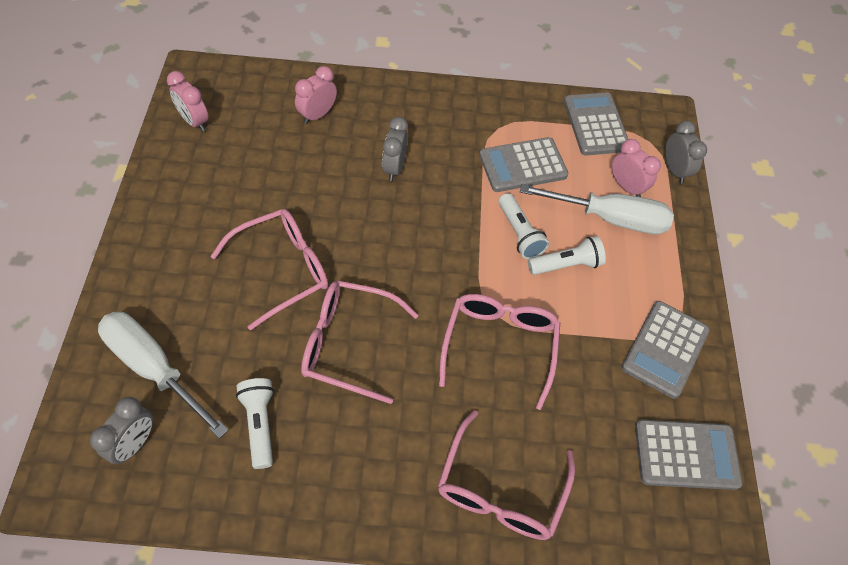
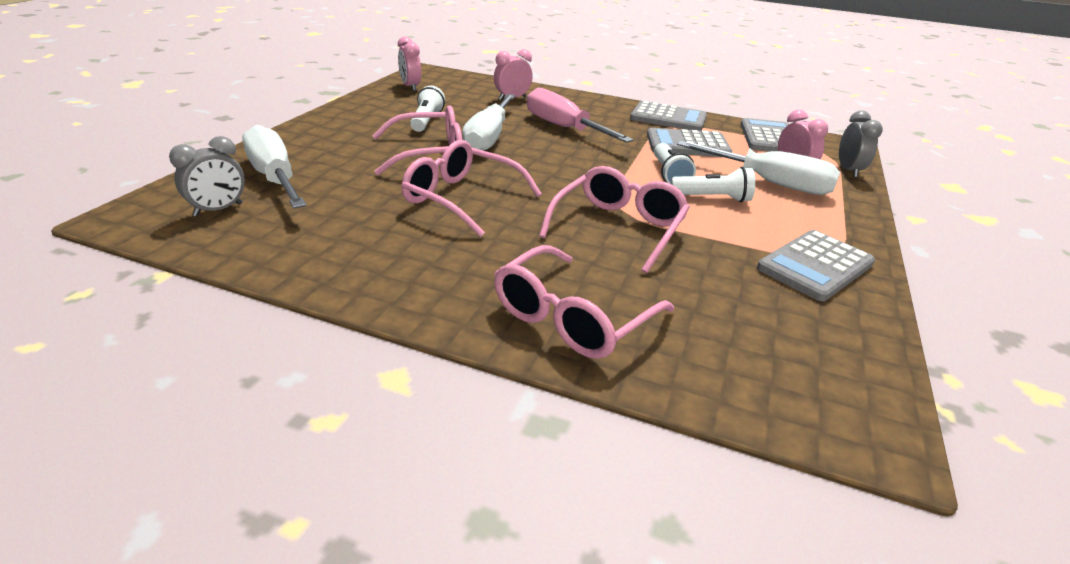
camera: 20 degrees right, 25 degrees down
(260, 424) = (341, 223): white flashlight -> white flashlight (426, 121)
(327, 215) = (488, 138): none -> white screwdriver
(394, 168) = (564, 128): grey clock -> pink screwdriver
(686, 455) = (828, 345): grey calculator -> grey calculator (668, 118)

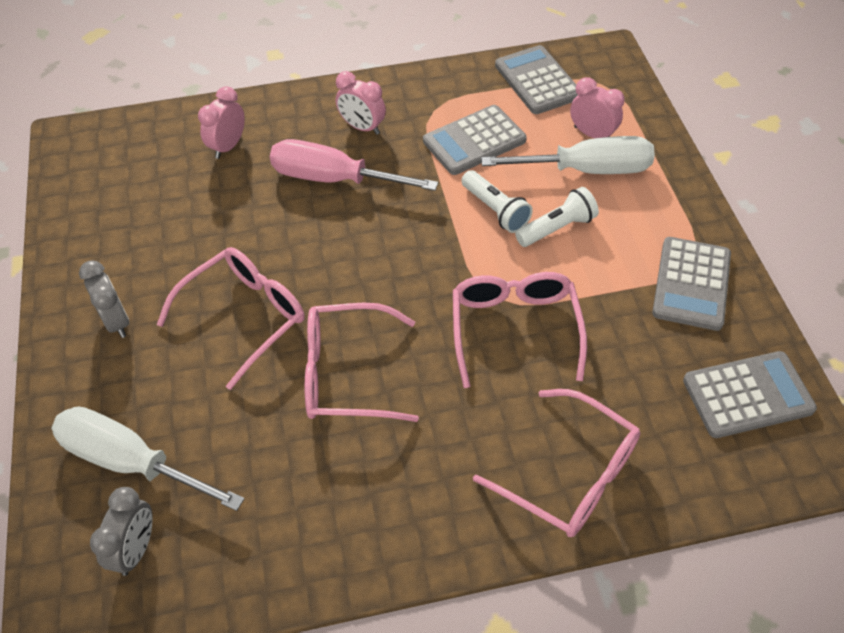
camera: 30 degrees left, 20 degrees up
(410, 87) = (87, 188): pink clock -> pink clock (362, 127)
(426, 121) = (179, 253): white flashlight -> none
(488, 138) = (275, 247): white screwdriver -> none
(573, 317) = (569, 474): pink glasses -> pink glasses turned 60 degrees counterclockwise
(668, 118) = (420, 95): grey calculator -> grey calculator (747, 395)
(848, 170) = (636, 105): grey clock -> grey clock (116, 321)

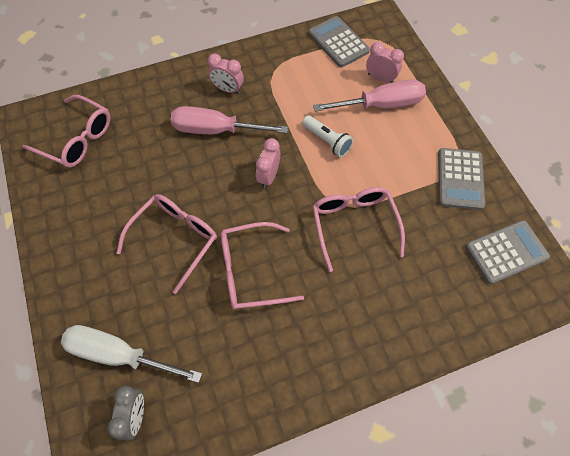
camera: 10 degrees left, 10 degrees up
(116, 321) = (88, 254): grey clock -> none
(228, 146) = (138, 113): pink clock -> pink clock (268, 176)
(474, 141) = (304, 91): grey calculator -> none
(557, 228) = (369, 149): white flashlight -> none
(569, 474) = (405, 322): pink glasses -> pink glasses (76, 139)
(586, 170) = (381, 105): white screwdriver -> pink screwdriver

